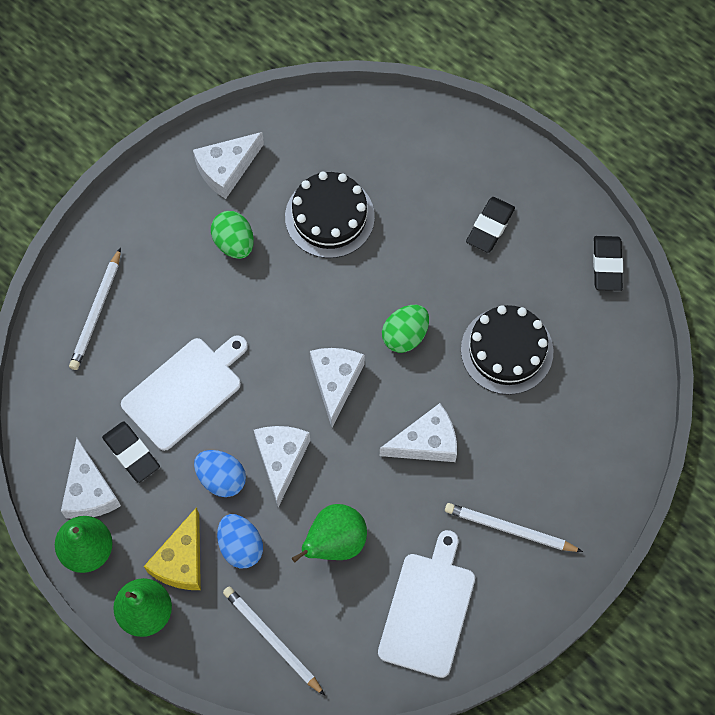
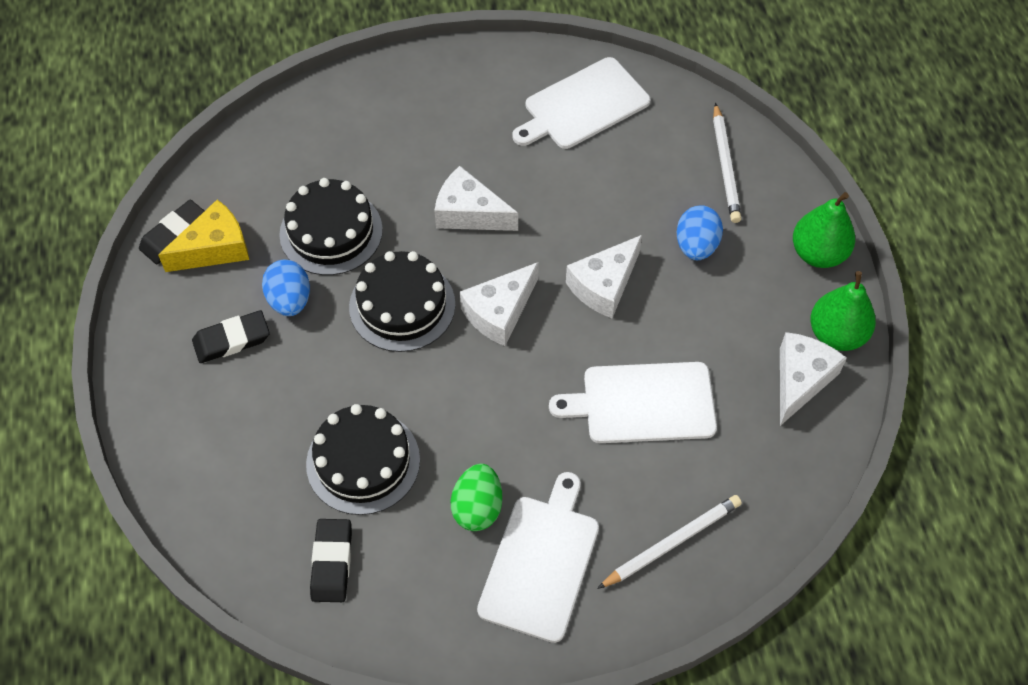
camera: 140 degrees left, 10 degrees down
(131, 453) = (736, 385): black eraser -> black eraser (331, 562)
(168, 240) = (541, 562): none -> white cutting board
(181, 560) = (757, 269): yellow cheese -> yellow cheese (215, 248)
(221, 478) = (670, 307): blue egg -> blue egg (290, 300)
(226, 169) = (416, 593): white cheese -> none
(335, 542) = (614, 196): green pear -> none
(405, 335) = (402, 305): green egg -> black cake
(510, 529) = (466, 112): white pencil -> none

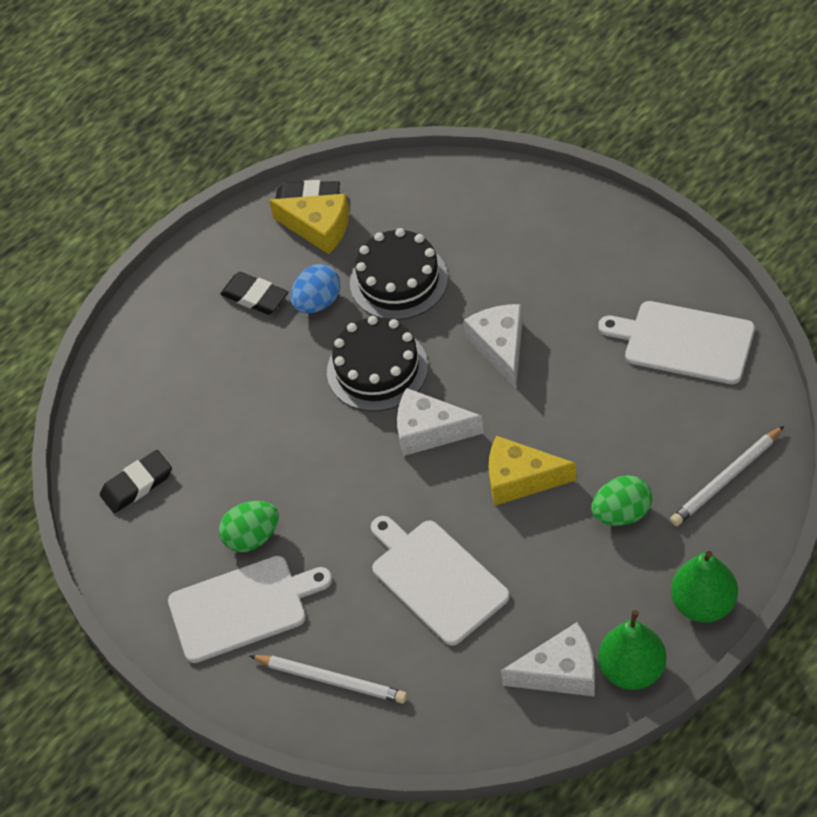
camera: 60 degrees right, 5 degrees down
(363, 462) = (228, 443): black cake -> none
(604, 285) = (520, 479): white cheese -> yellow cheese
(696, 246) = (622, 514): blue egg -> green egg

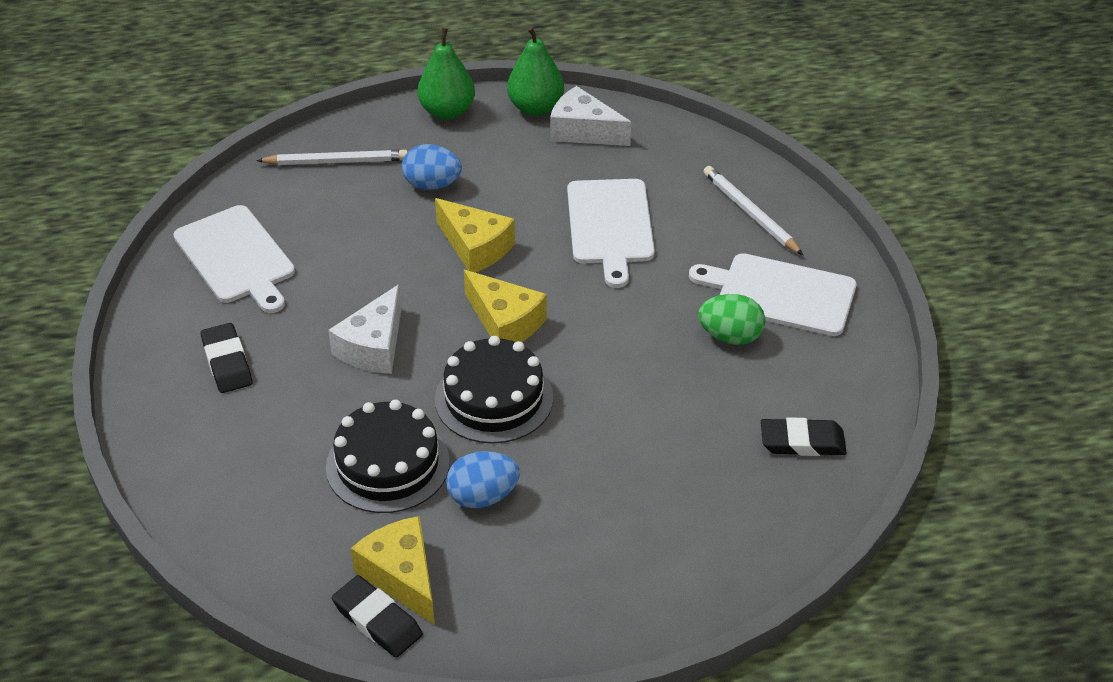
camera: 150 degrees left, 10 degrees down
(255, 296) = (536, 547): black eraser -> black eraser (227, 362)
(429, 431) = (505, 322): white cheese -> yellow cheese
(622, 514) = (432, 185): green egg -> blue egg

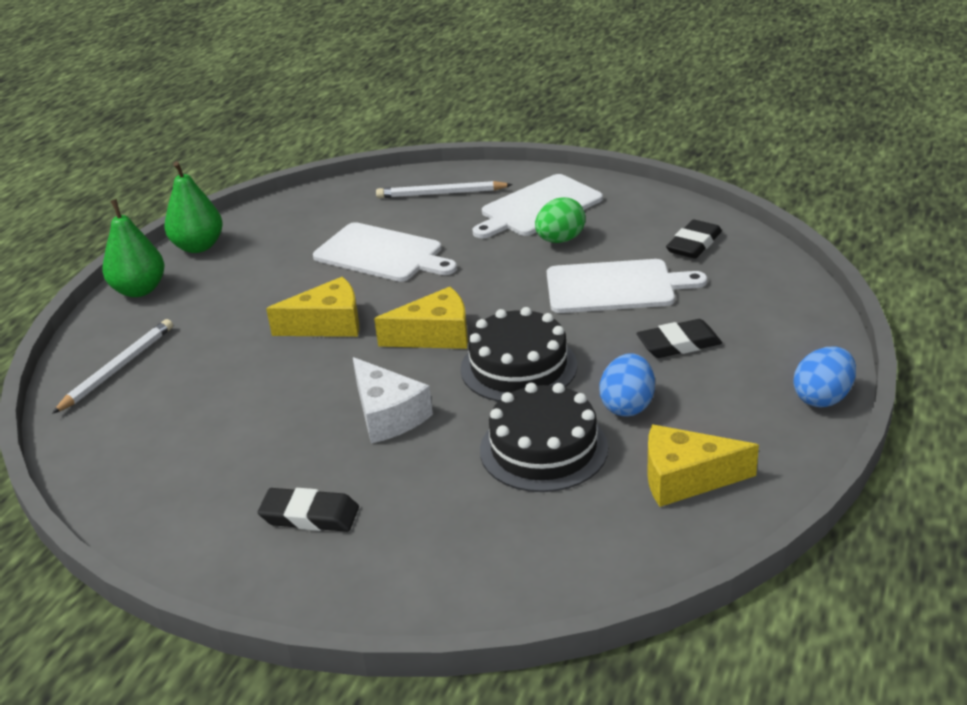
camera: 55 degrees left, 10 degrees down
(236, 258) = (169, 469): white cutting board -> white cutting board (615, 287)
(377, 620) = (728, 509): black eraser -> black eraser (679, 344)
(432, 185) = (221, 324): blue egg -> blue egg (822, 398)
(583, 131) = (257, 233): white cheese -> none

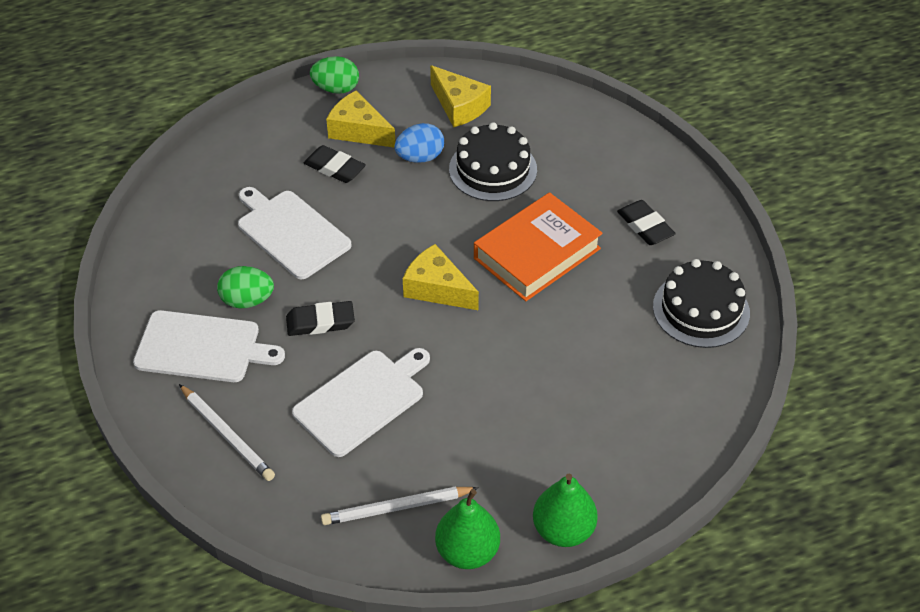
camera: 135 degrees left, 15 degrees up
(118, 368) = (651, 441): white pencil -> white pencil (397, 507)
(328, 324) = (482, 358): yellow cheese -> yellow cheese (358, 131)
(382, 254) = (362, 400): white cutting board -> white cutting board turned 60 degrees clockwise
(388, 415) = (537, 253): white cheese -> orange book
(518, 367) = (430, 225): black cake -> black cake (701, 309)
(694, 244) = (193, 222): black eraser -> black eraser (320, 322)
(822, 398) = (336, 89): blue egg -> green egg

